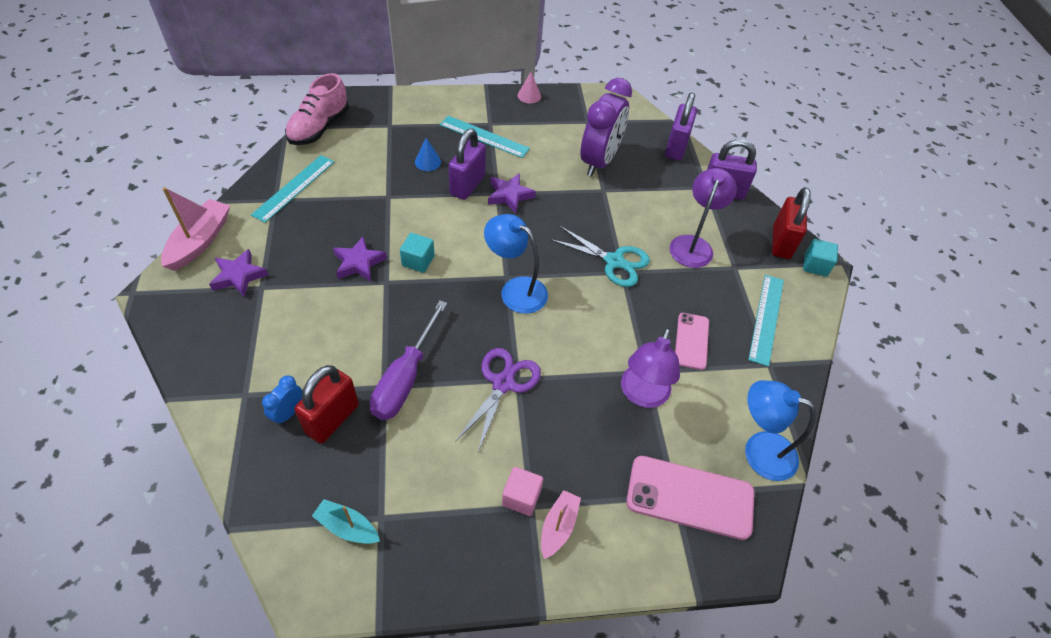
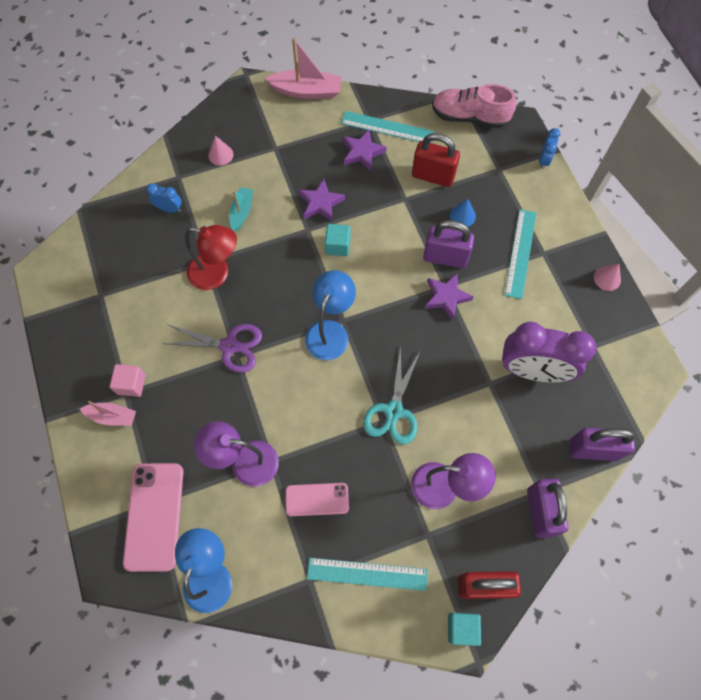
camera: 80 degrees right, 15 degrees up
(238, 276) = (281, 129): purple star -> purple star (362, 152)
(238, 342) = (220, 155): none -> pink cone
(332, 419) = (170, 238): red padlock -> red padlock (433, 176)
(347, 527) = (90, 276): turquoise boat -> turquoise boat (242, 212)
(396, 96) = (544, 160): none -> blue clock
(405, 378) = (216, 274): purple screwdriver -> red lamp

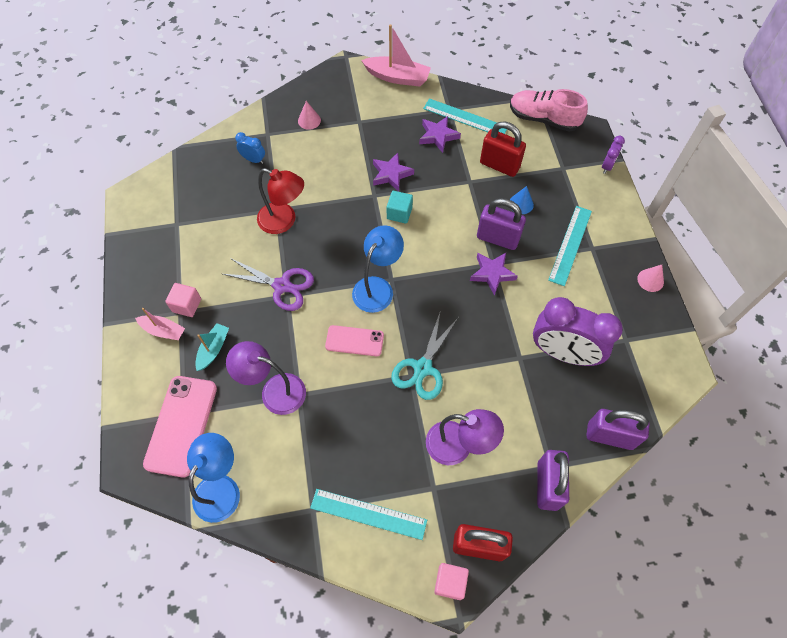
camera: 10 degrees right, 5 degrees down
(242, 212) = (318, 171): turquoise boat -> turquoise boat (213, 349)
(317, 499) = (334, 436): pink phone -> pink phone (354, 341)
(462, 628) = (450, 582): turquoise cube -> pink cube
(544, 160) = (607, 166): blue clock -> purple clock

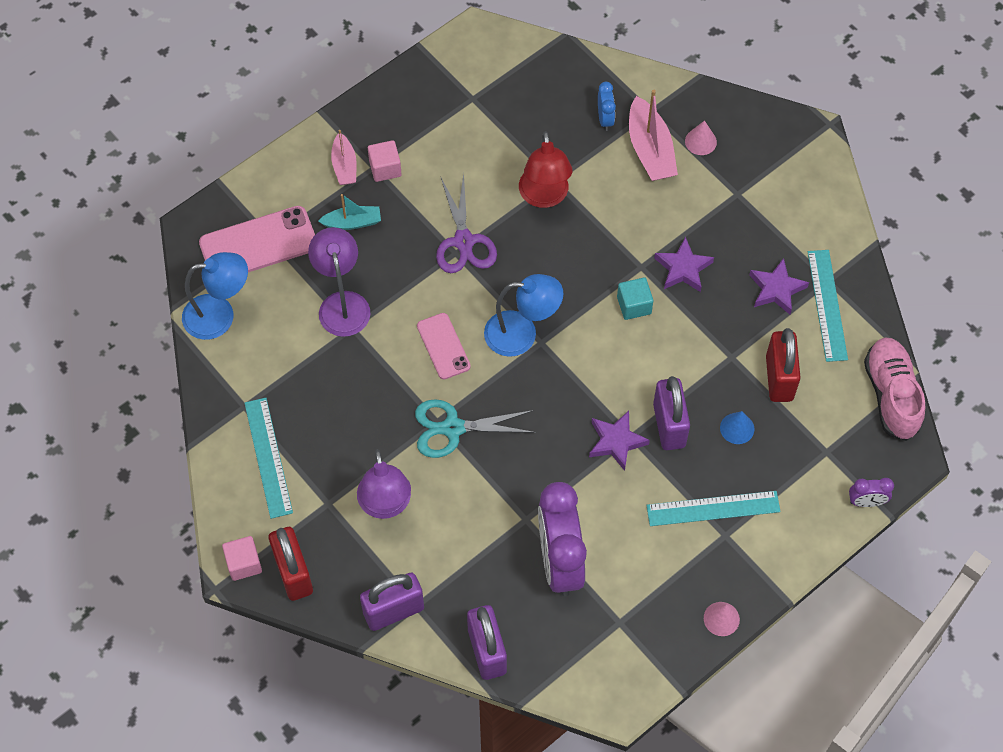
camera: 60 degrees right, 0 degrees up
(397, 77) = (837, 198): pink boat -> pink boat (650, 150)

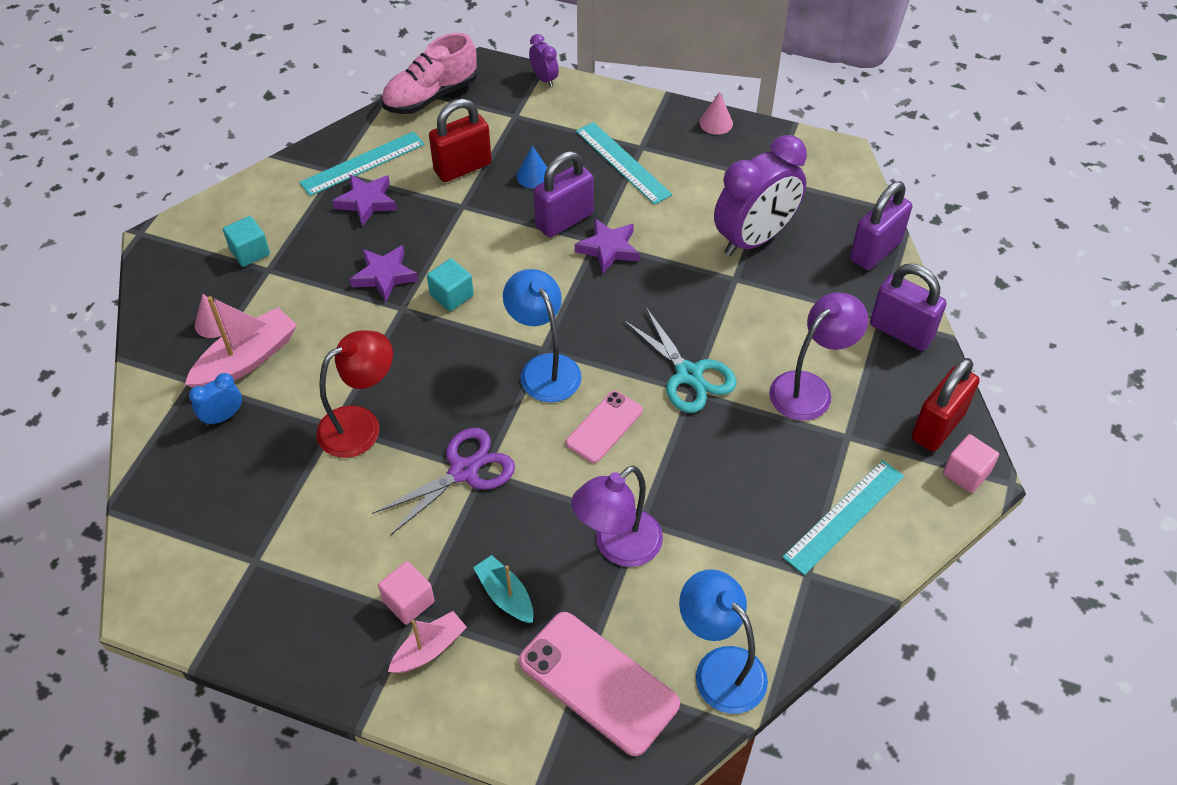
camera: 120 degrees left, 10 degrees down
(764, 188) = (250, 252): none -> turquoise cube

